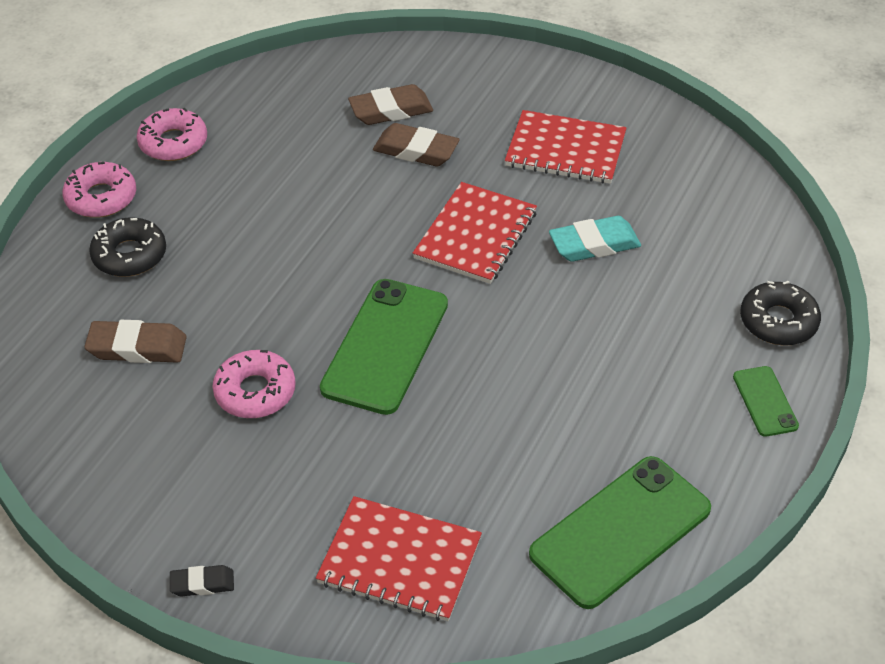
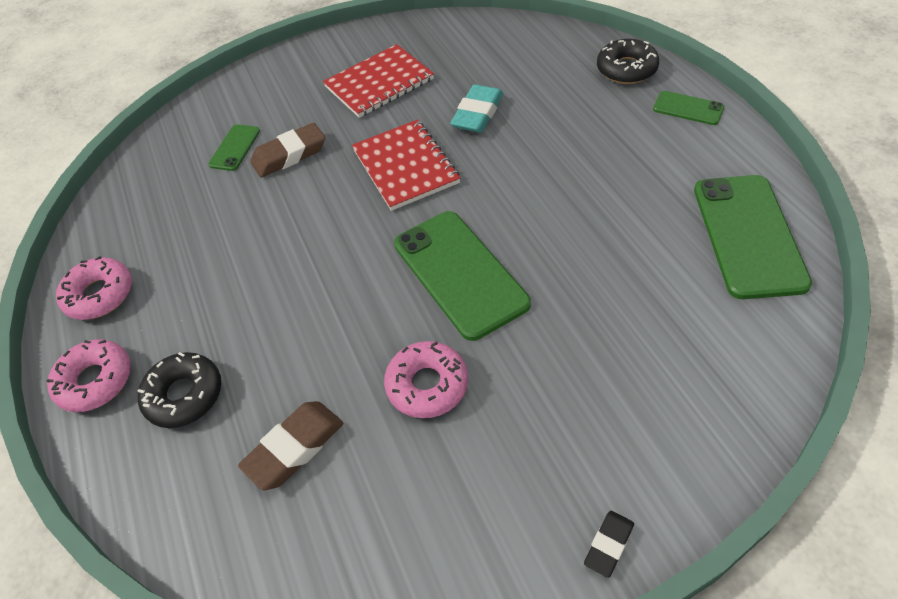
camera: 45 degrees left, 5 degrees up
(391, 110) = (235, 148): brown eraser -> green phone
(399, 561) = (685, 381): red notebook -> none

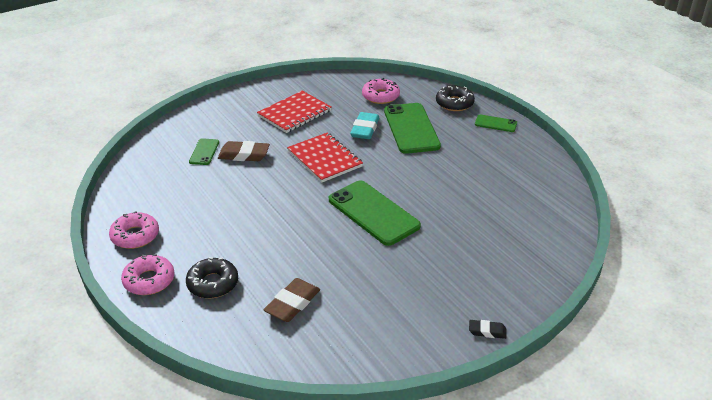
camera: 15 degrees left, 15 degrees down
(289, 155) = (244, 155): brown eraser -> brown eraser turned 45 degrees clockwise
(427, 385) = (367, 268): pink donut -> pink donut (380, 96)
(609, 545) = (487, 331): black eraser -> black eraser turned 75 degrees clockwise
(748, 235) = (540, 186): green phone -> green phone (411, 128)

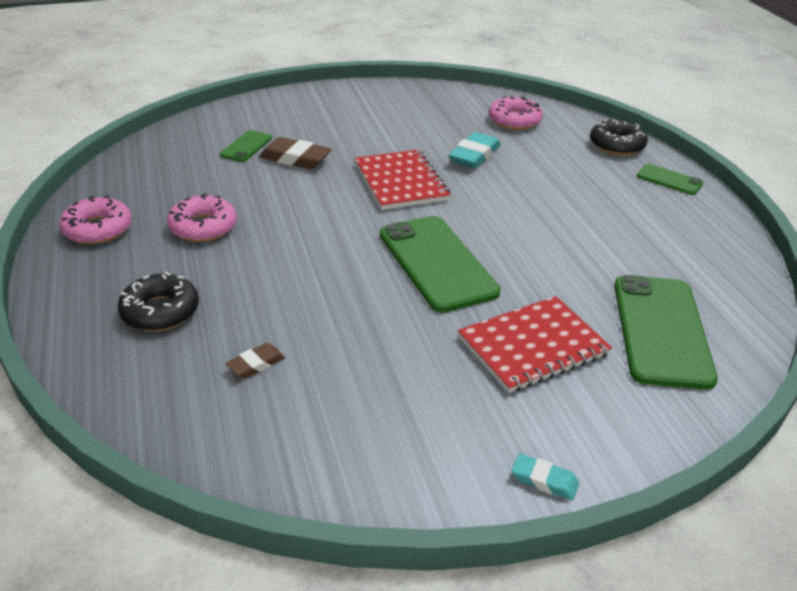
camera: 15 degrees right, 0 degrees up
(149, 280) = (79, 289): pink donut -> pink donut (203, 227)
(292, 303) = (256, 364): brown eraser -> brown eraser, size x0.58
(294, 113) = (388, 122): red notebook -> red notebook (533, 346)
(411, 128) = (541, 165): green phone -> green phone (661, 330)
(487, 331) = (544, 480): black eraser -> turquoise eraser

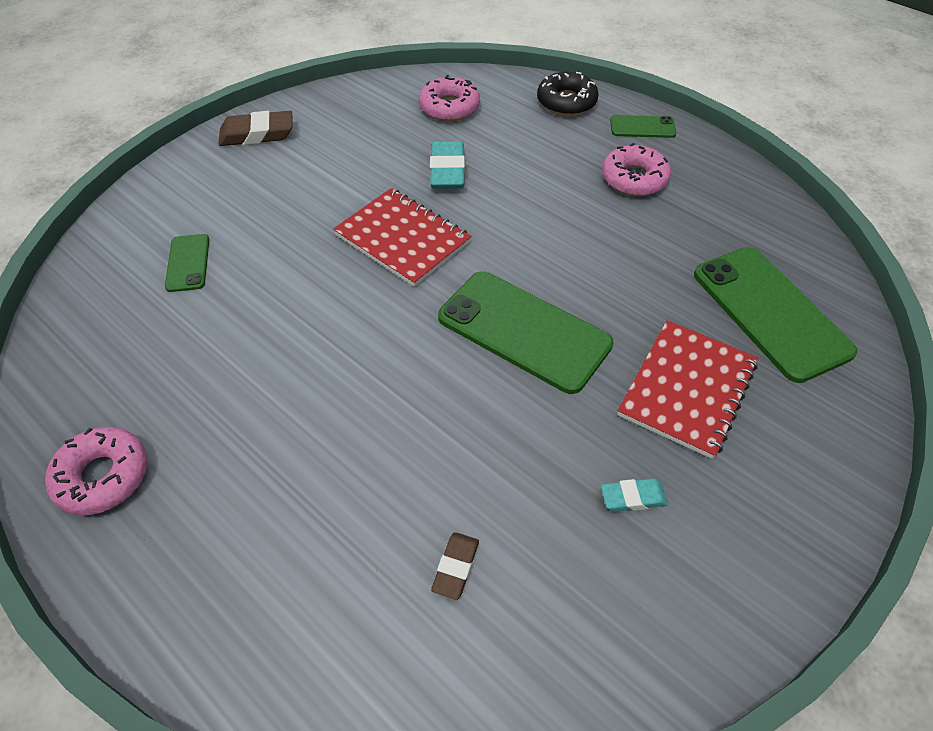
camera: 30 degrees left, 15 degrees up
(160, 311) = (288, 556): black donut -> none
(203, 227) = (235, 406): pink donut -> pink donut (634, 179)
(295, 159) = (261, 256): brown eraser -> brown eraser (257, 134)
(544, 480) = (816, 542): turquoise eraser -> turquoise eraser (633, 498)

